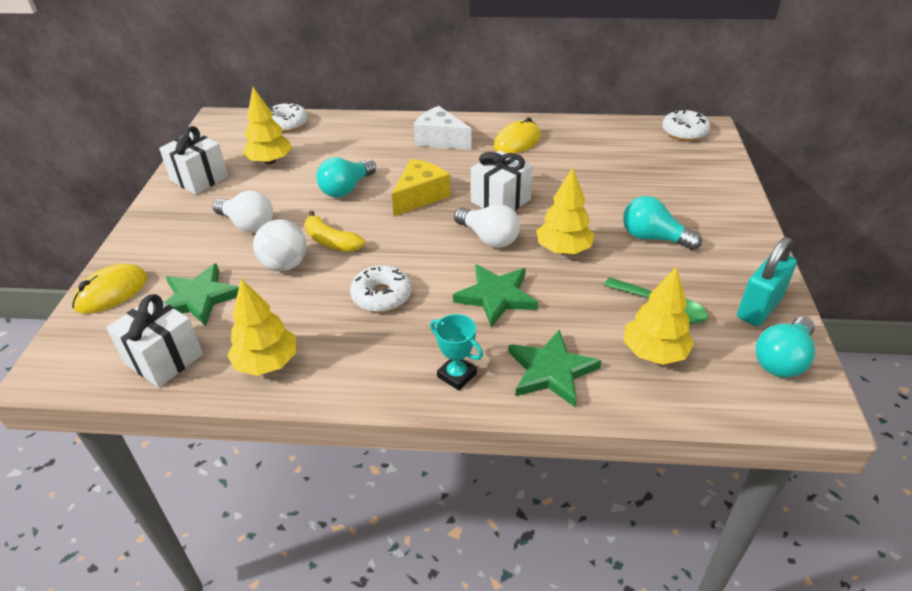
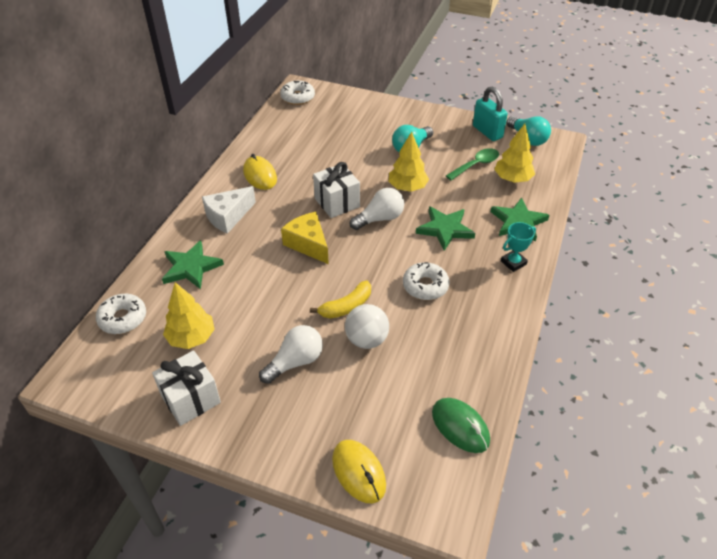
camera: 75 degrees left, 5 degrees up
(164, 359) = (460, 426): white gift -> green mouse
(199, 298) = (390, 402): green star -> green star (191, 267)
(267, 363) = (480, 359): yellow tree -> none
(346, 189) = (272, 287): turquoise light bulb -> none

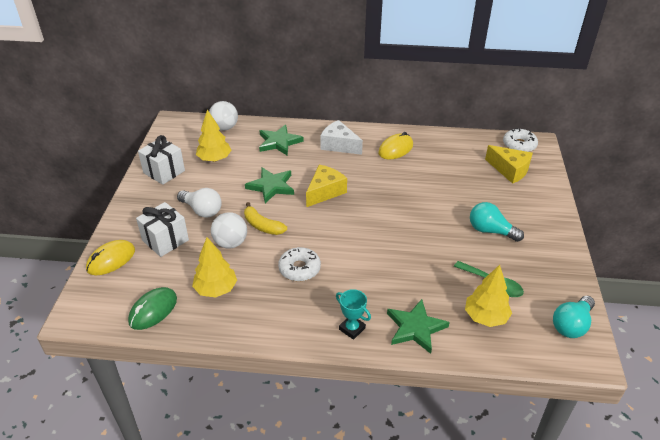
camera: 75 degrees right, 5 degrees down
(123, 318) = (224, 128): white donut -> white ball
(332, 113) = (510, 170): none -> yellow cheese
(337, 203) = (383, 197): white gift -> white gift (165, 240)
(380, 219) = (374, 227): white light bulb -> none
(407, 188) = (427, 238): yellow tree -> yellow tree (216, 289)
(445, 229) = (379, 272): green star -> green star (271, 186)
(487, 132) = (559, 287): turquoise padlock -> none

